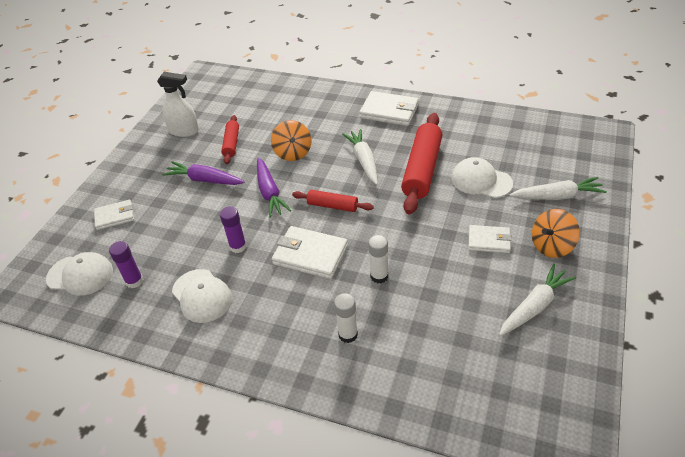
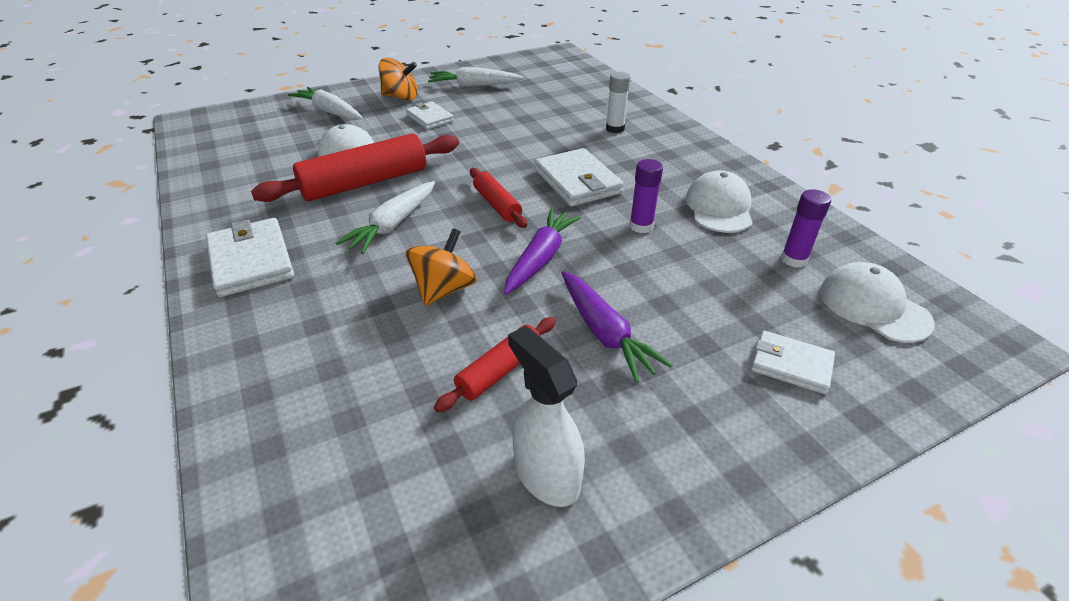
camera: 140 degrees left, 5 degrees down
(379, 276) = (542, 142): white glue stick -> none

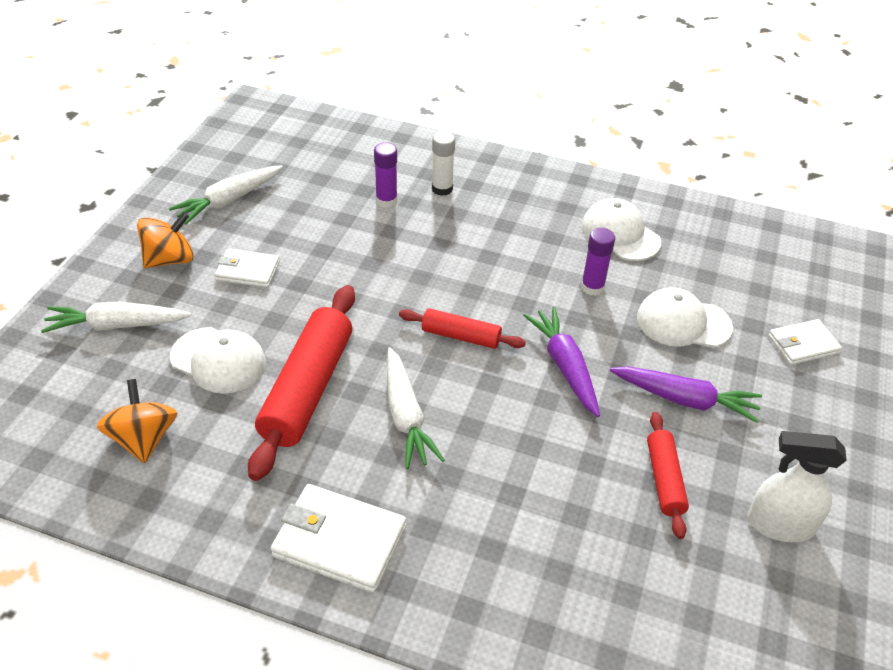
camera: 45 degrees left, 5 degrees up
(444, 289) = (537, 445): orange spinning top -> orange spinning top (144, 439)
(577, 181) = (490, 270): white wallet -> none
(794, 259) = (716, 255): purple glue stick -> purple glue stick (386, 200)
(873, 306) = (794, 266): white cap -> white cap (683, 322)

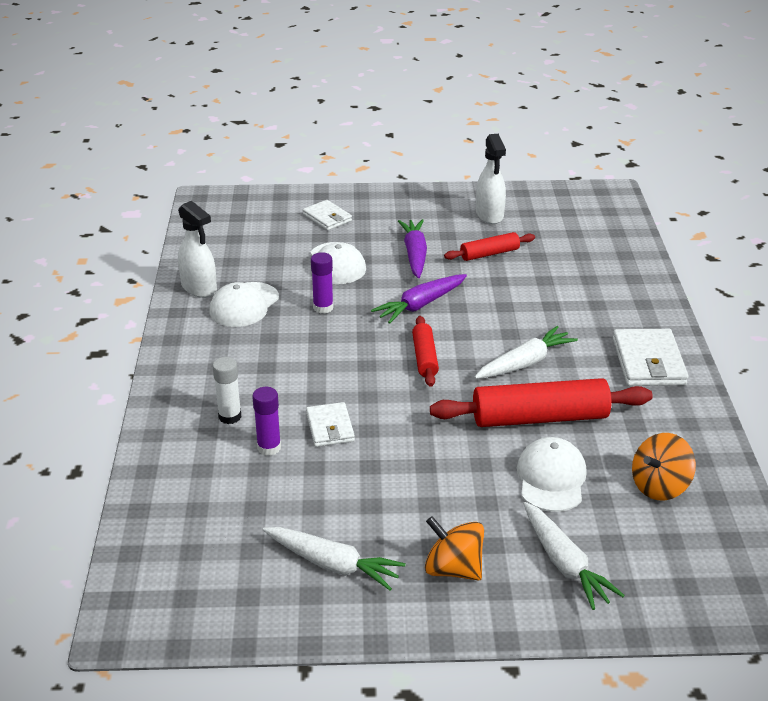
camera: 110 degrees left, 10 degrees down
(248, 271) = (432, 505): white wallet -> white wallet (330, 427)
(665, 211) = (199, 288): none -> white spray bottle

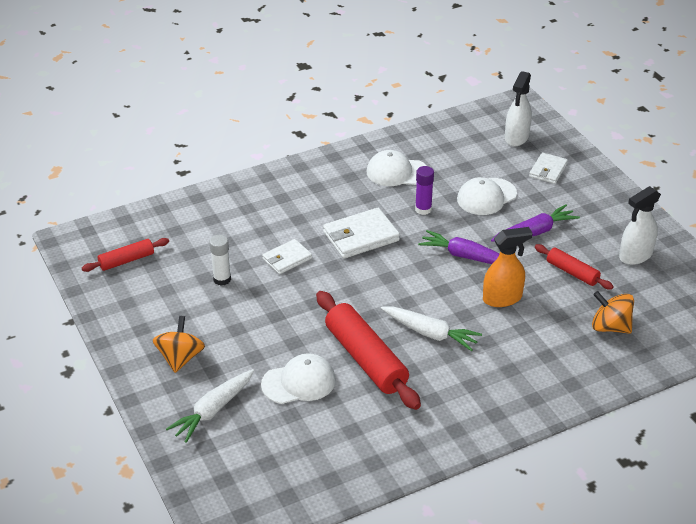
camera: 65 degrees right, 5 degrees up
(199, 288) = (401, 145): white spray bottle -> white spray bottle (516, 137)
(230, 416) = (269, 211): white glue stick -> white glue stick (222, 279)
(269, 447) = (249, 239): purple glue stick -> none
(333, 564) = (156, 303): white carrot -> none
(424, 358) = (398, 279): red rolling pin -> red rolling pin (126, 260)
(500, 303) = (502, 298): none -> orange spray bottle
(648, 362) = (484, 405): white wallet -> white wallet (361, 236)
(659, 486) = (325, 444): orange spinning top -> orange spinning top (610, 327)

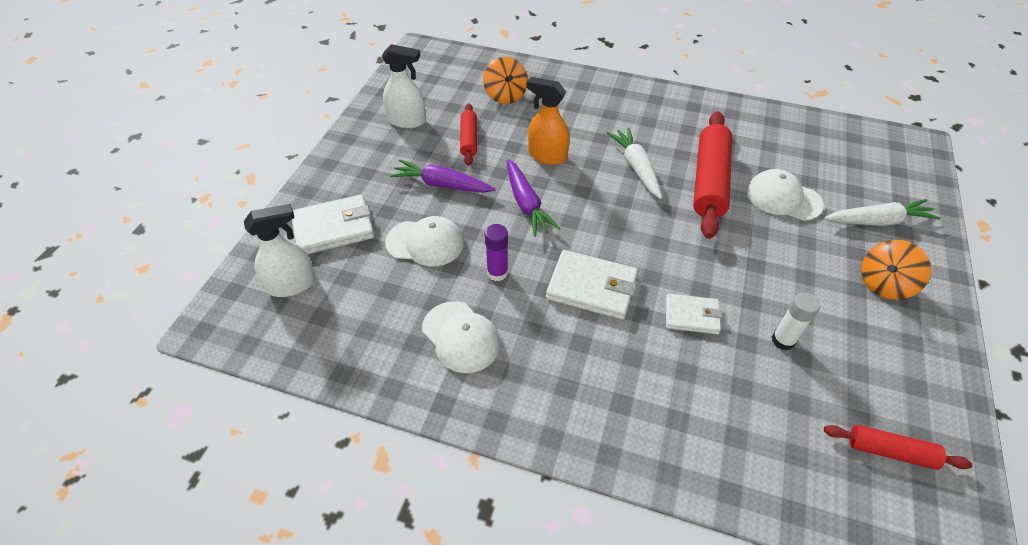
camera: 135 degrees left, 10 degrees up
(548, 170) = (333, 228): white wallet -> white wallet, size x1.59

